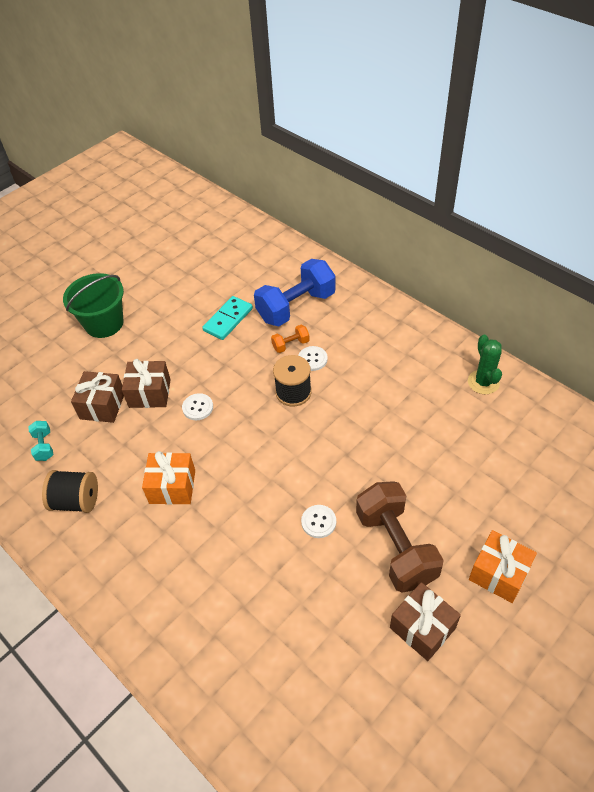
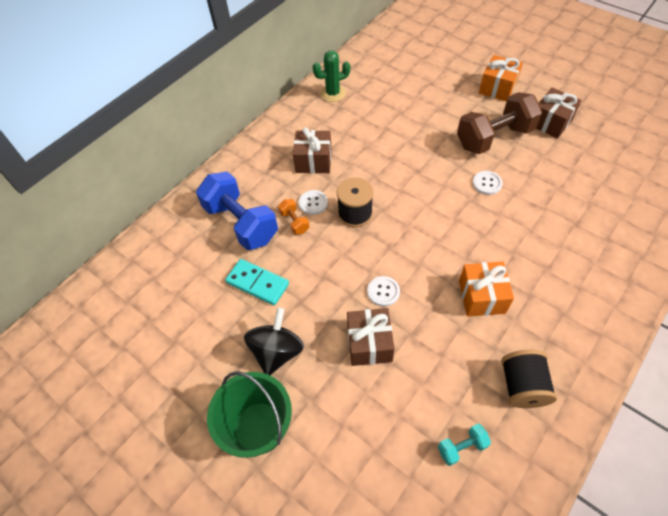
camera: 95 degrees left, 5 degrees up
(102, 405) = (393, 392): brown gift -> brown gift (313, 161)
(160, 333) = (277, 351): none -> black spinning top

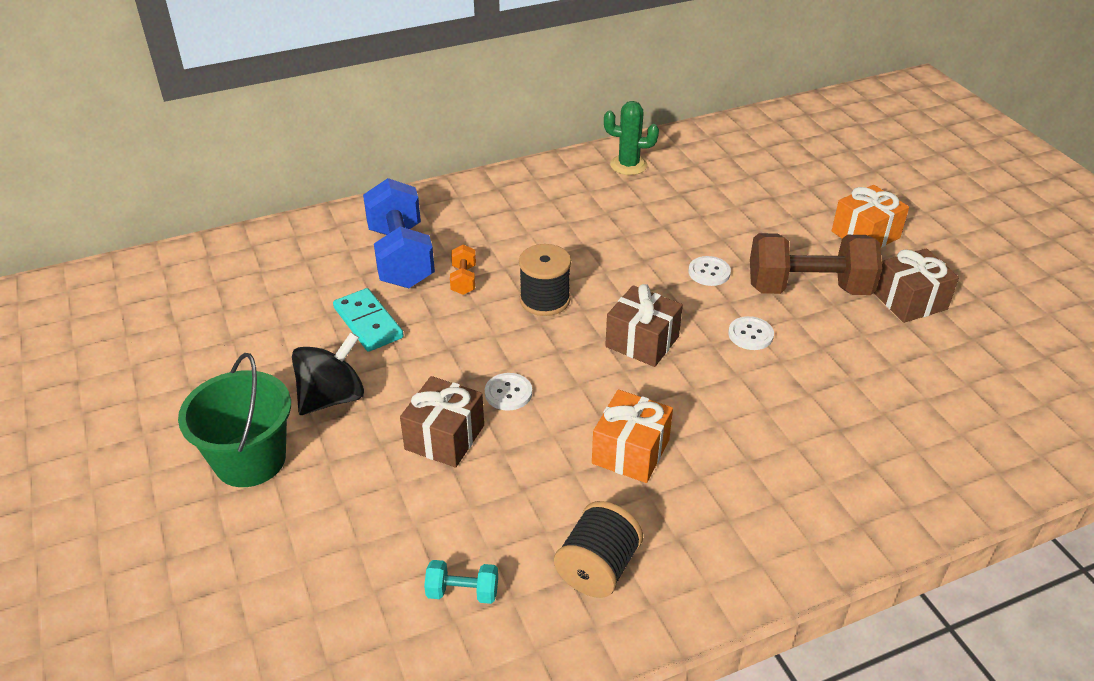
camera: 25 degrees right, 15 degrees down
(313, 161) = (541, 227): brown gift -> brown gift (642, 341)
(313, 203) = (503, 269): white button -> white button (709, 272)

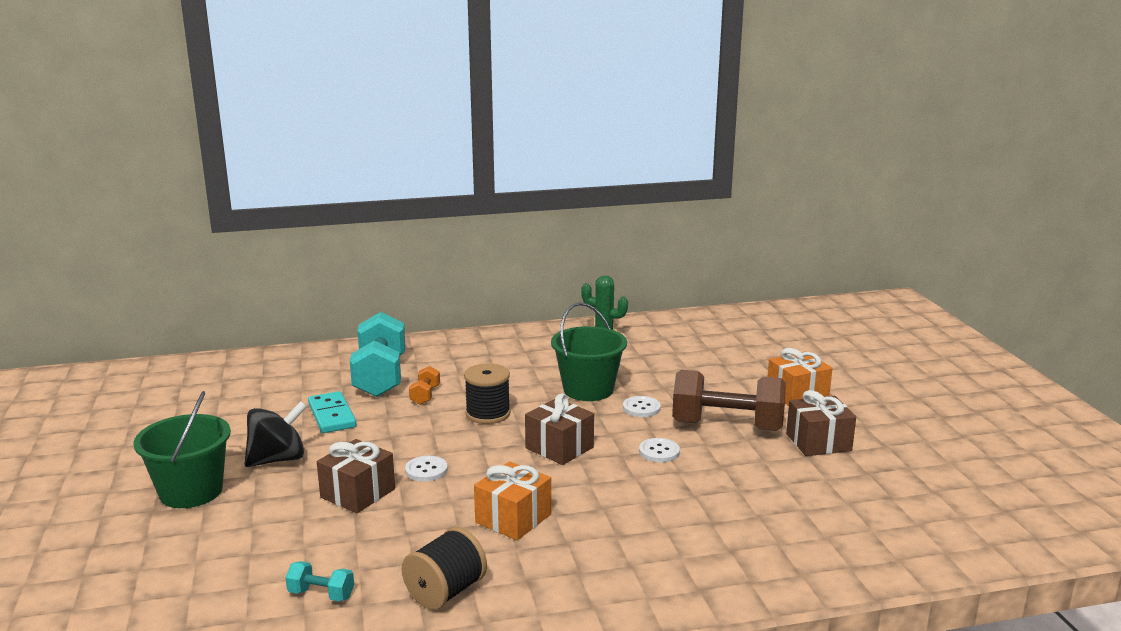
camera: 10 degrees right, 20 degrees down
(401, 257) = (380, 377): blue dumbbell -> turquoise dumbbell
(642, 251) = (588, 389): none -> green bucket

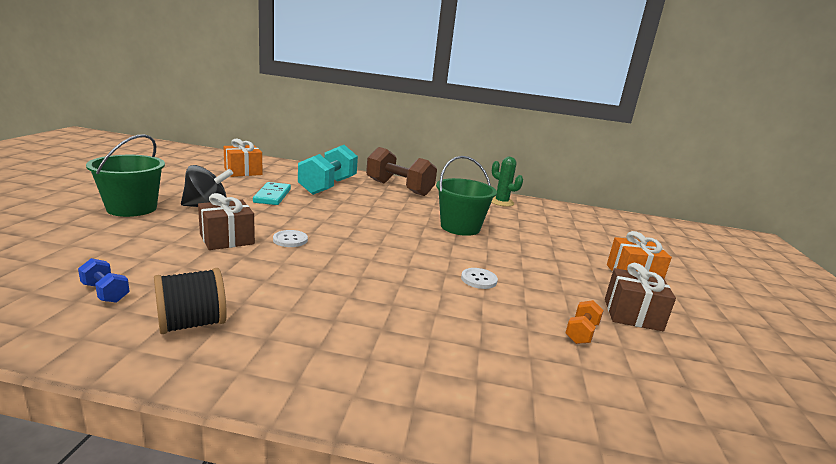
camera: 20 degrees right, 0 degrees up
(321, 594) = (105, 293): turquoise dumbbell -> blue dumbbell
(425, 395) = (343, 202): orange dumbbell -> orange dumbbell (581, 333)
(488, 414) = (373, 221): black spool -> none
(513, 518) = (312, 288): orange gift -> orange gift (243, 171)
(559, 448) = (401, 254): brown gift -> none
(641, 408) = (490, 248): white button -> none
(727, 426) = (553, 279): brown dumbbell -> brown dumbbell (399, 188)

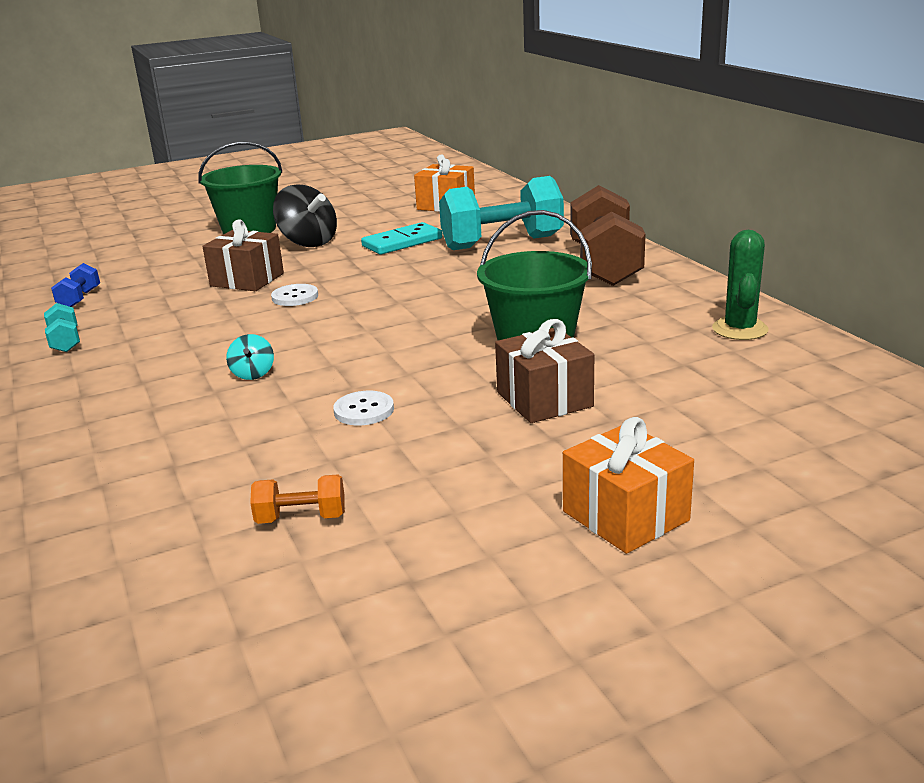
camera: 60 degrees right, 5 degrees up
(192, 324) = (65, 342): black spool -> turquoise dumbbell
(385, 286) = (253, 374): none -> turquoise spinning top
(632, 314) = (434, 547): brown gift -> brown gift (544, 399)

